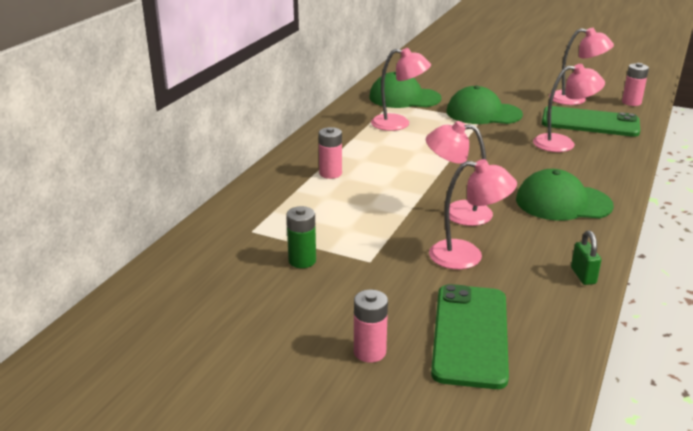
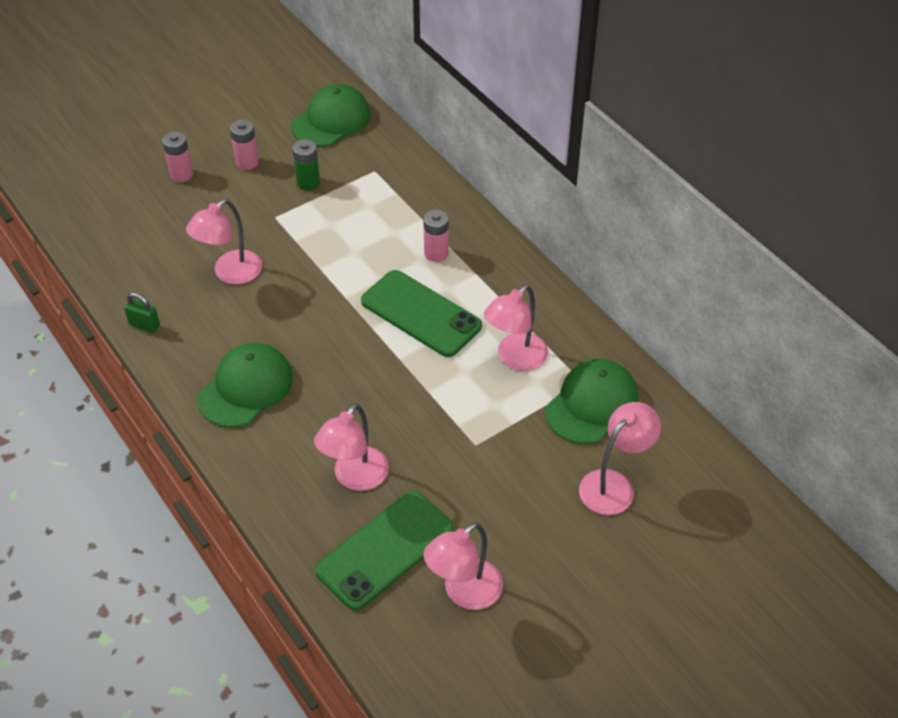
camera: 120 degrees right, 20 degrees up
(457, 212) = (296, 303): pink lamp -> pink lamp (614, 484)
(470, 335) = (150, 226): green phone -> green phone (421, 314)
(483, 113) = (490, 456): green cap -> green cap (331, 120)
(631, 102) = (408, 655): pink battery -> pink battery (247, 162)

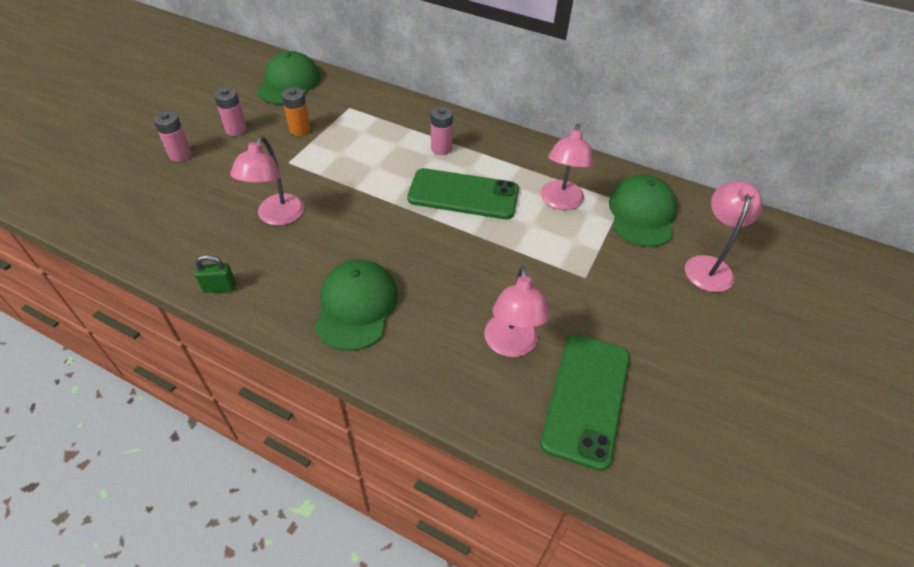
camera: 30 degrees left, 0 degrees up
(308, 182) = (300, 130): green battery -> orange battery
(464, 593) = (680, 405): pink lamp -> none

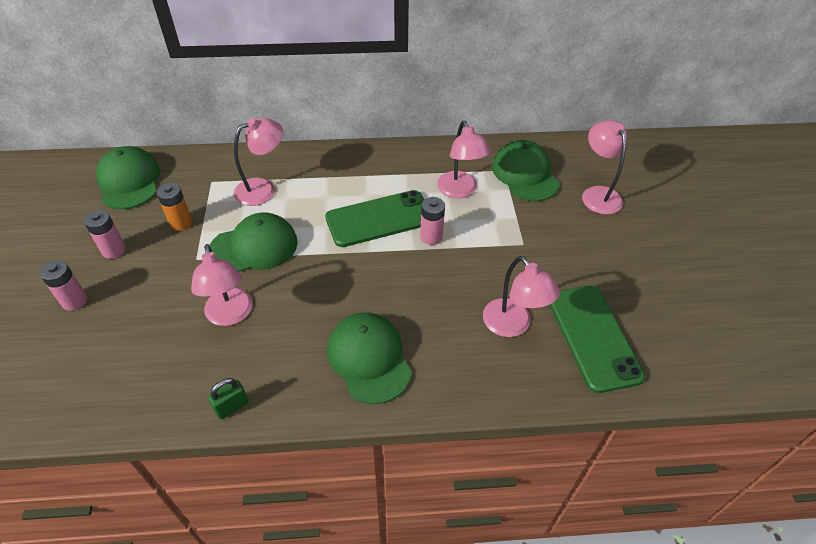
camera: 30 degrees left, 0 degrees up
(339, 172) = (254, 247): none -> green cap
(385, 129) = (263, 189): none -> pink lamp
(441, 148) = (328, 186): pink battery -> pink battery (431, 237)

